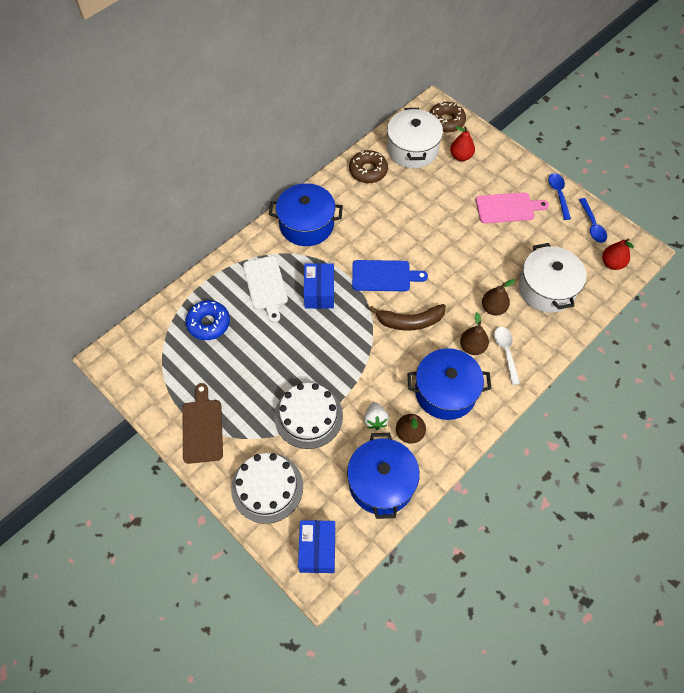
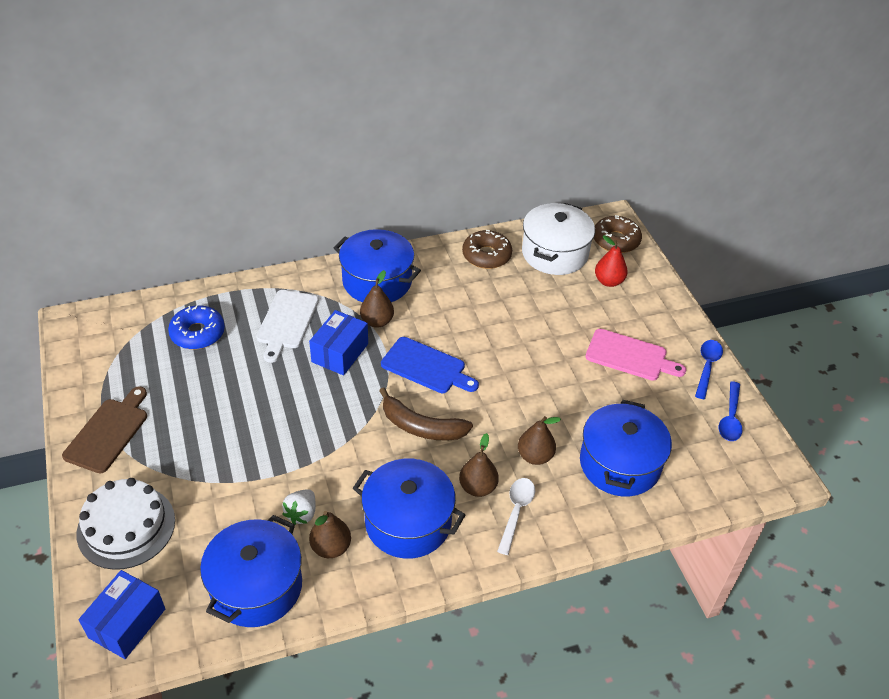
camera: 25 degrees right, 15 degrees down
(308, 416) = (229, 474): white cake -> none
(328, 256) = (377, 321): none -> brown pear
(546, 289) = (620, 464): white pot -> blue pot
(612, 263) = (729, 472): red pear -> none

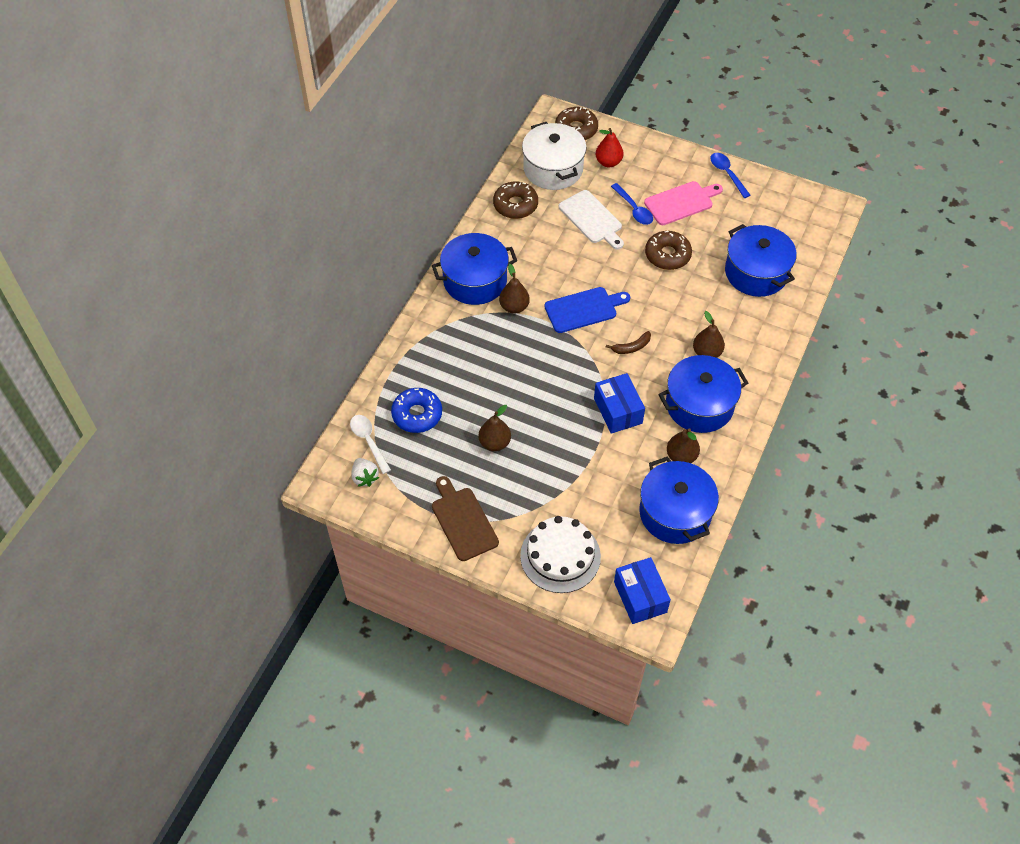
camera: 45 degrees left, 10 degrees up
(287, 322) = (461, 357): white cutting board -> white cutting board (592, 219)
(301, 514) = (641, 455): white strawberry -> white strawberry (365, 477)
(340, 353) = (522, 346): blue box -> blue box (617, 411)
(421, 427) = (632, 347): brown banana -> brown banana, size x0.56
(516, 512) = (743, 348): white spoon -> white spoon (369, 441)
(535, 456) = (711, 308): brown pear -> brown pear (495, 443)
(557, 385) = (667, 255): none -> brown donut
(730, 418) = (774, 196): blue spoon -> blue spoon (633, 209)

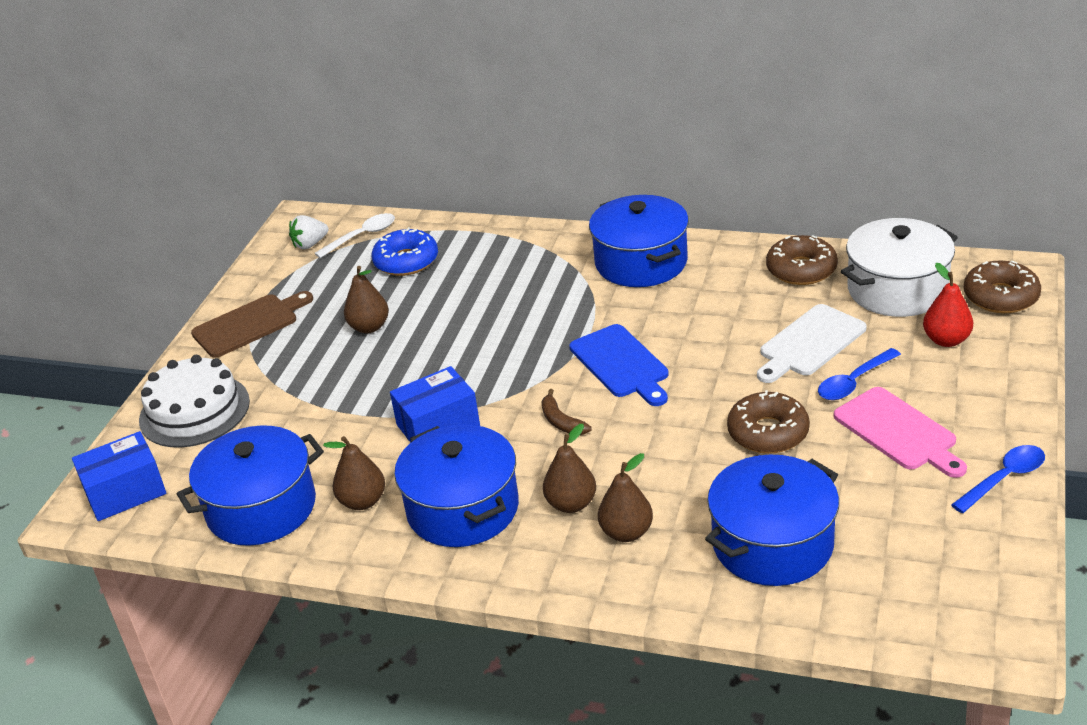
camera: 85 degrees right, 20 degrees down
(514, 307) = (605, 302): brown pear -> brown pear (626, 532)

